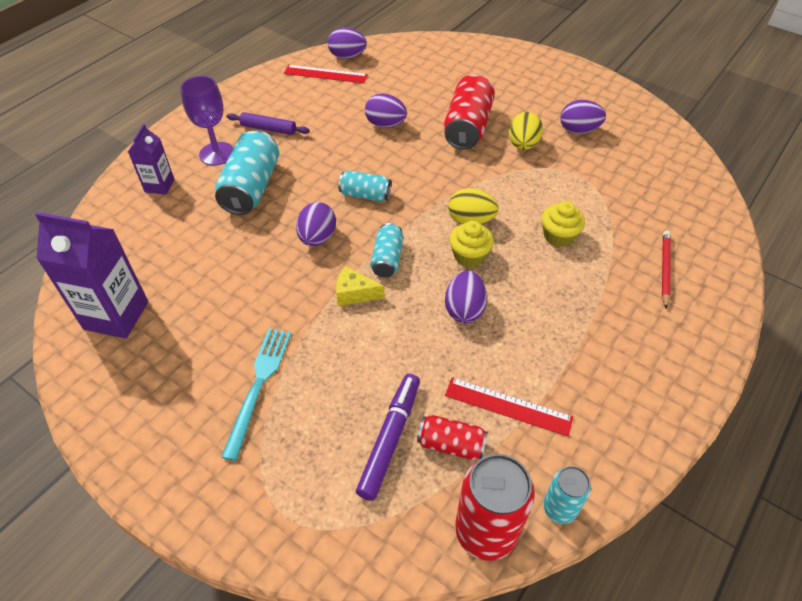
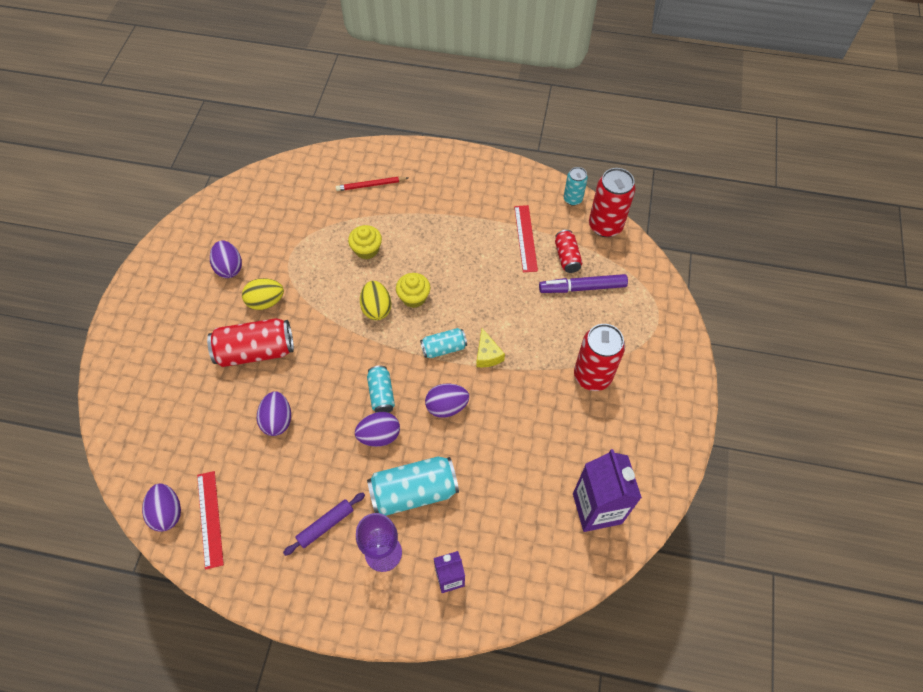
camera: 115 degrees left, 10 degrees up
(258, 385) = (592, 376): turquoise fork -> red can
(268, 129) = (326, 525): purple rolling pin -> purple rolling pin turned 60 degrees clockwise
(464, 309) = (465, 284): purple egg -> purple egg (379, 435)

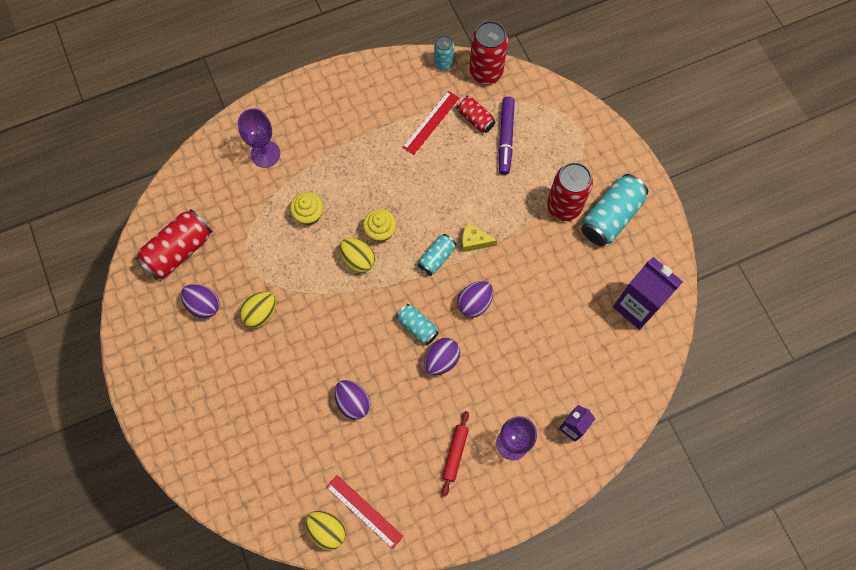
camera: 35 degrees left, 10 degrees up
(167, 512) = (327, 530): purple egg -> yellow egg
(255, 351) = (288, 360): red can -> red can (178, 251)
(326, 525) = (455, 454): purple rolling pin -> red rolling pin
(371, 185) = (265, 154): red pencil -> purple goblet
(414, 492) = (500, 384): turquoise can -> turquoise can (610, 217)
(487, 355) = (474, 241): yellow cheese -> yellow cheese turned 150 degrees clockwise
(525, 238) = (431, 122): red ruler -> red ruler turned 75 degrees clockwise
(582, 287) = (505, 138): purple marker -> purple marker turned 45 degrees counterclockwise

